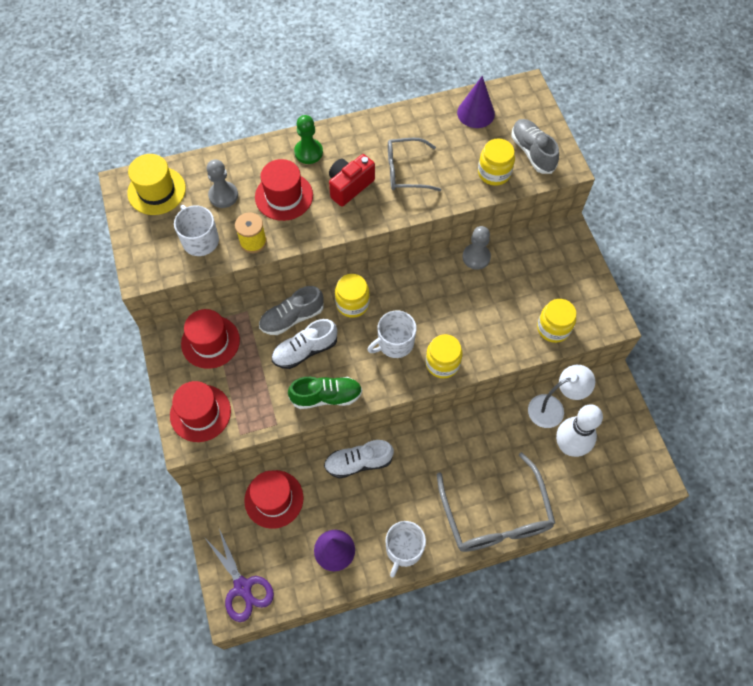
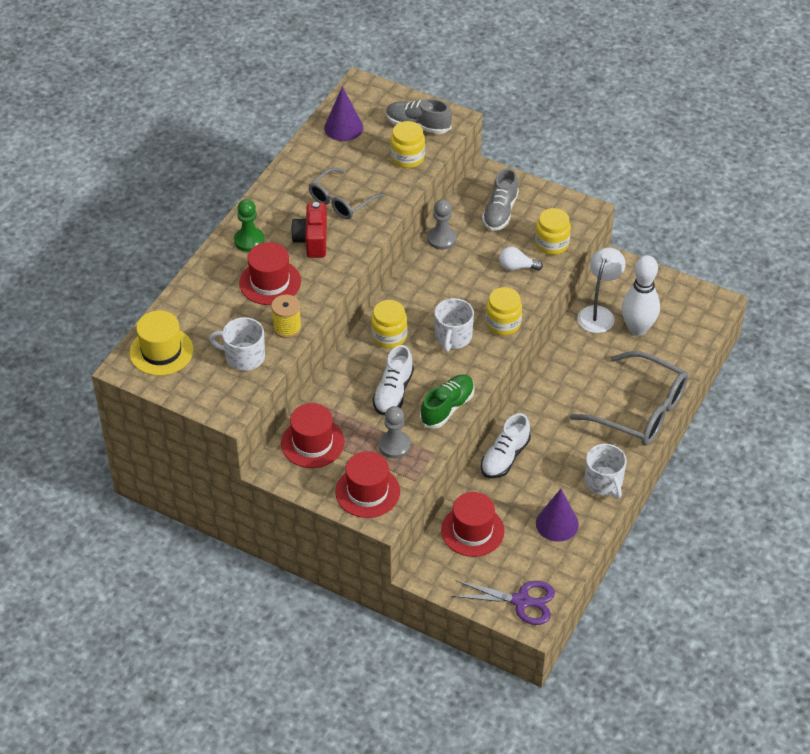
camera: 45 degrees left, 15 degrees down
(223, 195) = (221, 315): grey pawn -> grey pawn (394, 445)
(292, 318) = (355, 380): grey shoe -> grey shoe (500, 212)
(505, 325) = (517, 267): none -> white light bulb

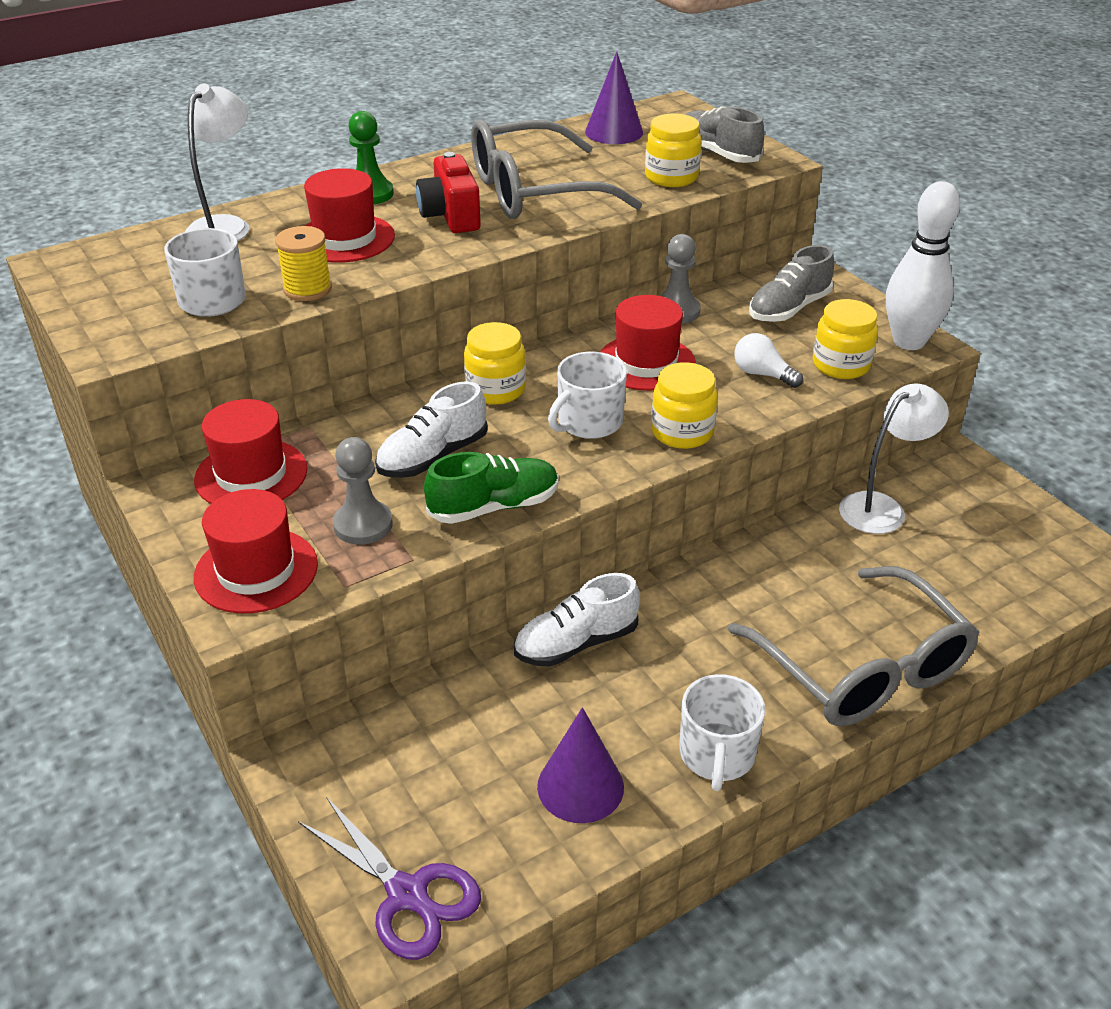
camera: 30 degrees right, 10 degrees down
(161, 351) = (118, 261): yellow hat -> none
(192, 300) = (225, 226): none -> white lamp
(312, 240) = (451, 216): red camera -> red camera turned 45 degrees counterclockwise
(341, 201) = (534, 192): grey glasses -> grey glasses, size x1.64
(472, 530) = (429, 731): red hat -> red hat (646, 363)
(637, 329) = (935, 549): white bowling pin -> white bowling pin (908, 342)

